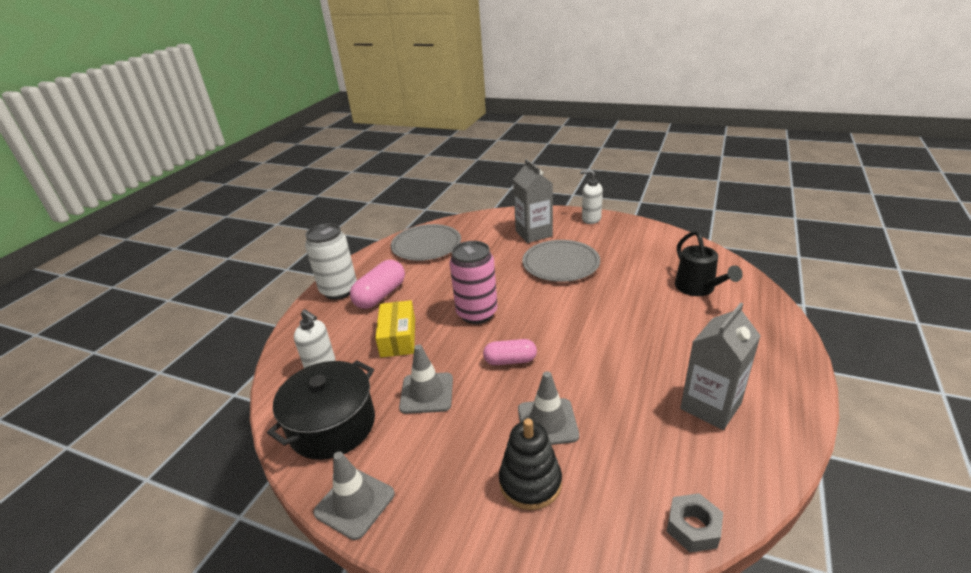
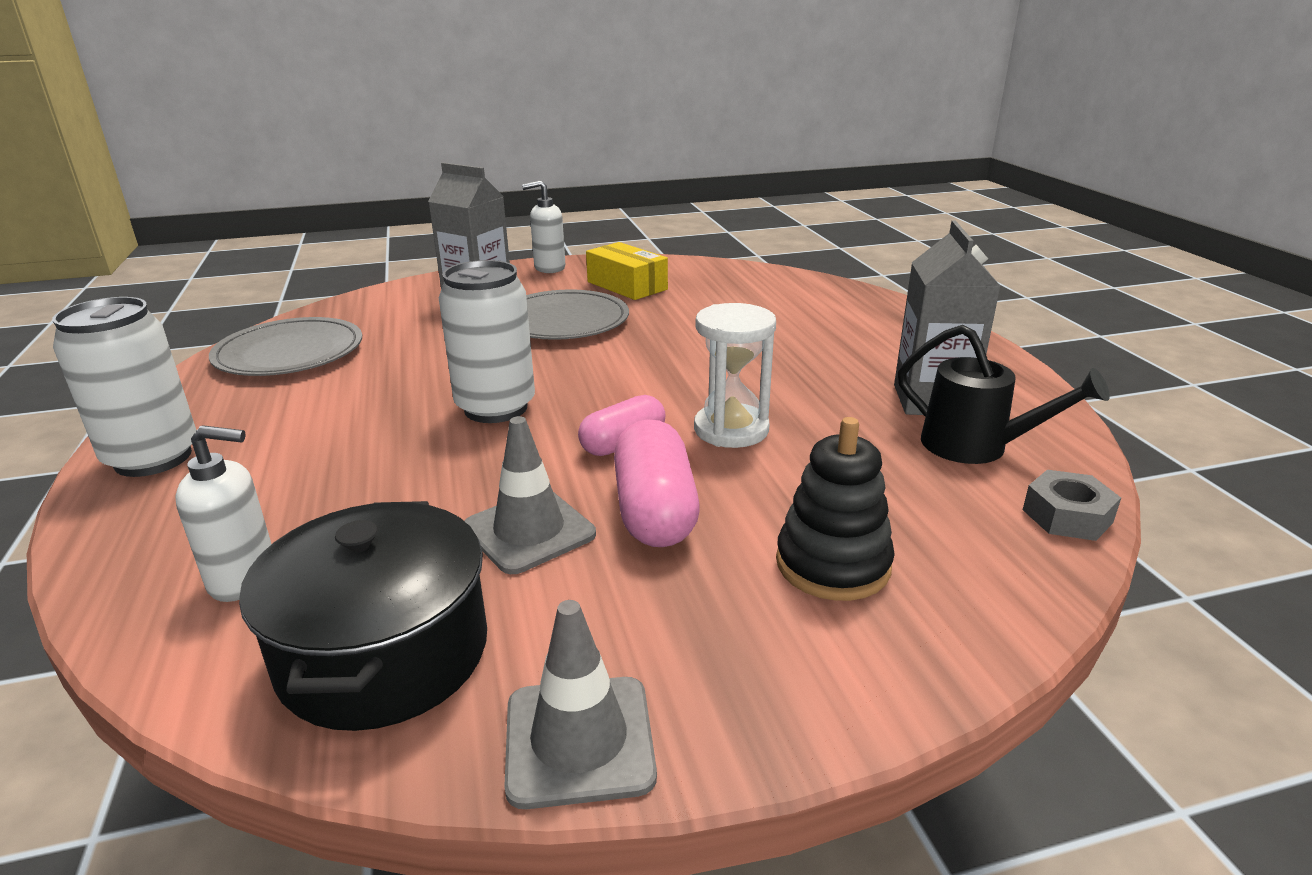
camera: 40 degrees left, 5 degrees down
(380, 295) = (267, 438): pink capsule -> pink capsule (654, 511)
(398, 337) = (378, 481): yellow box -> yellow box (627, 286)
(477, 313) = (496, 408): pink can -> white can
(547, 422) = (767, 490): grey traffic cone -> none
(570, 375) = (731, 429): none -> white hourglass
(698, 289) = (777, 302): black watering can -> black watering can (977, 447)

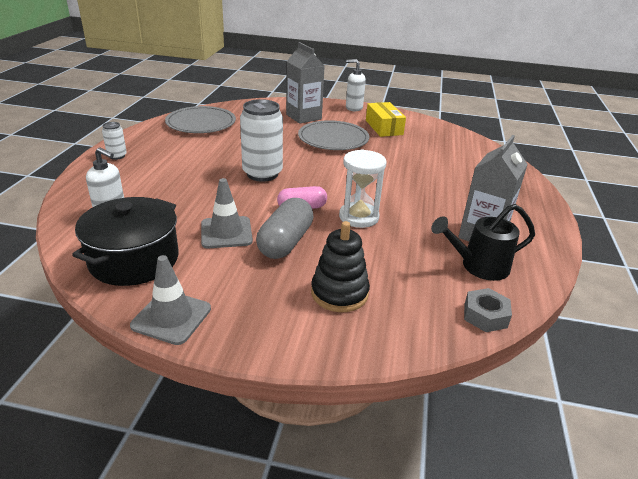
camera: 25 degrees right, 5 degrees up
(153, 458) = (117, 156): white can -> white can, size x0.49
(654, 511) = (285, 242): pink capsule -> grey capsule
(977, 447) = (478, 266): black watering can -> black watering can turned 105 degrees clockwise

